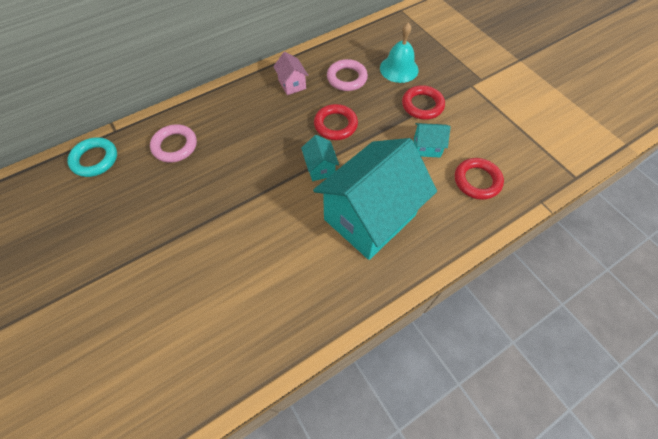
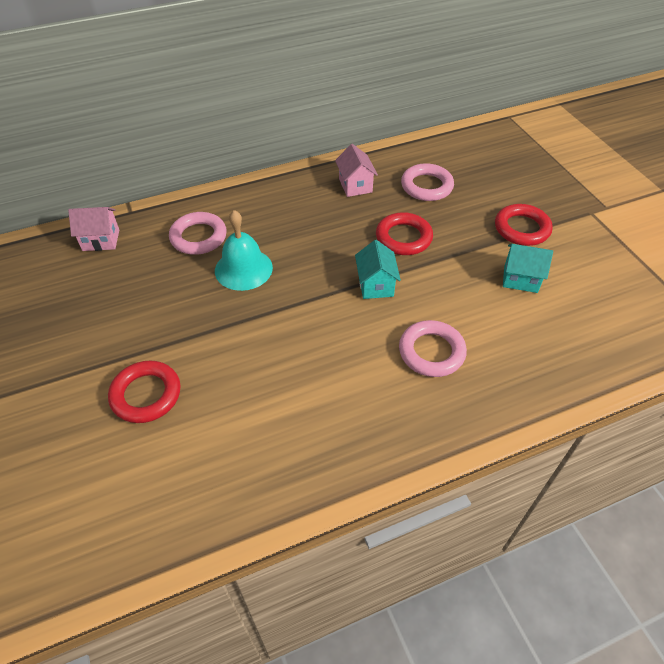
camera: 10 degrees right, 10 degrees down
(95, 159) = (101, 240): turquoise ring -> pink house
(369, 217) = (431, 352): turquoise house -> pink ring
(399, 69) = (496, 183): turquoise bell -> turquoise bell (243, 269)
(477, 181) = (584, 327): red ring -> red ring (146, 395)

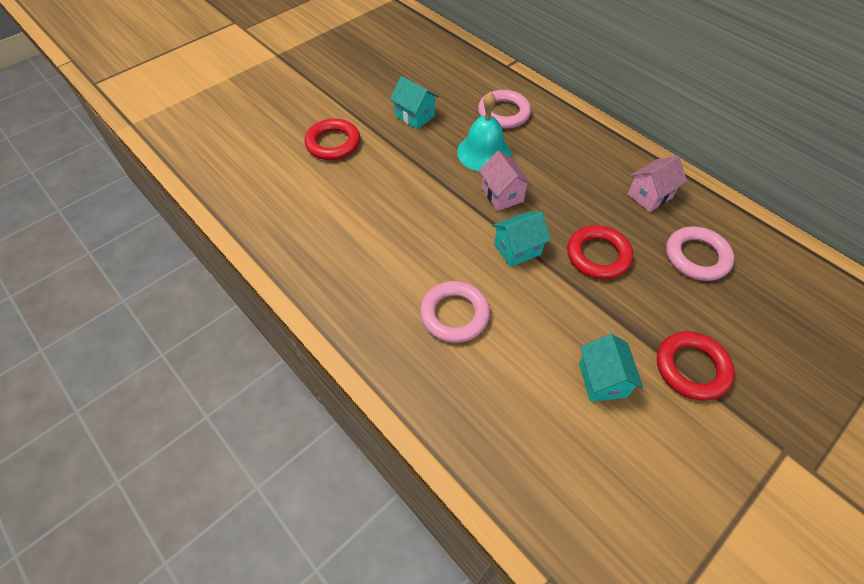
camera: 70 degrees right, 5 degrees up
(101, 240) = (466, 63): pink house -> pink house (502, 195)
(153, 307) = (415, 116): none -> turquoise house

